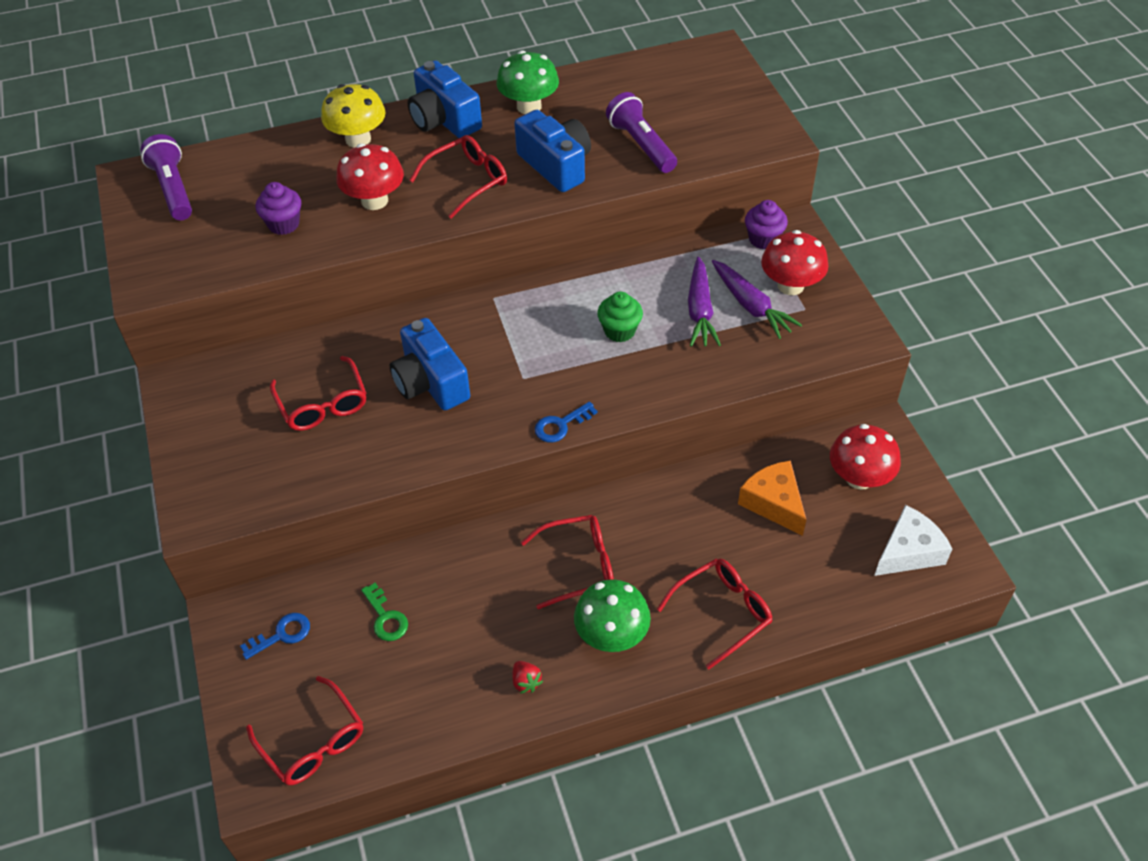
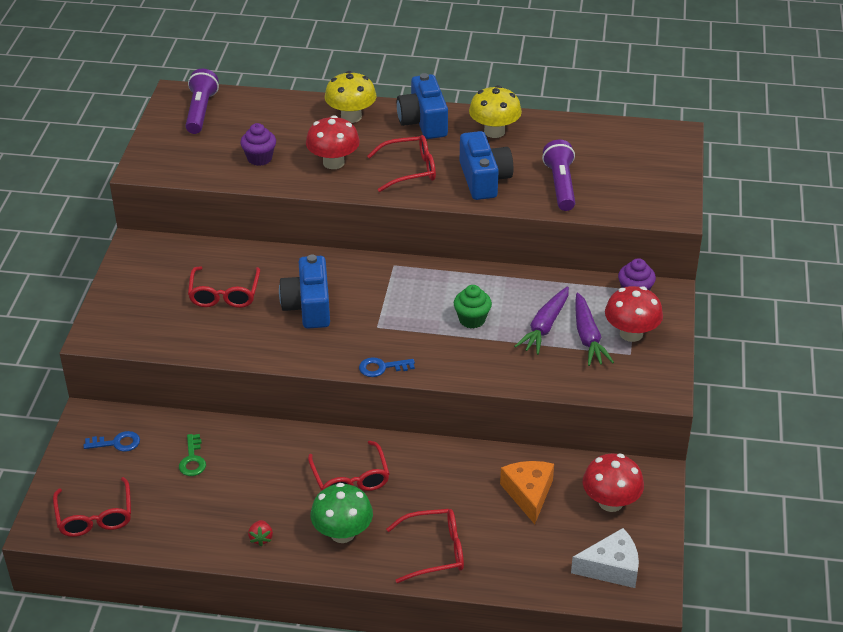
camera: 25 degrees right, 10 degrees down
(529, 106) = (494, 131): green mushroom -> yellow mushroom
(579, 565) = (350, 479): red glasses -> red glasses turned 60 degrees clockwise

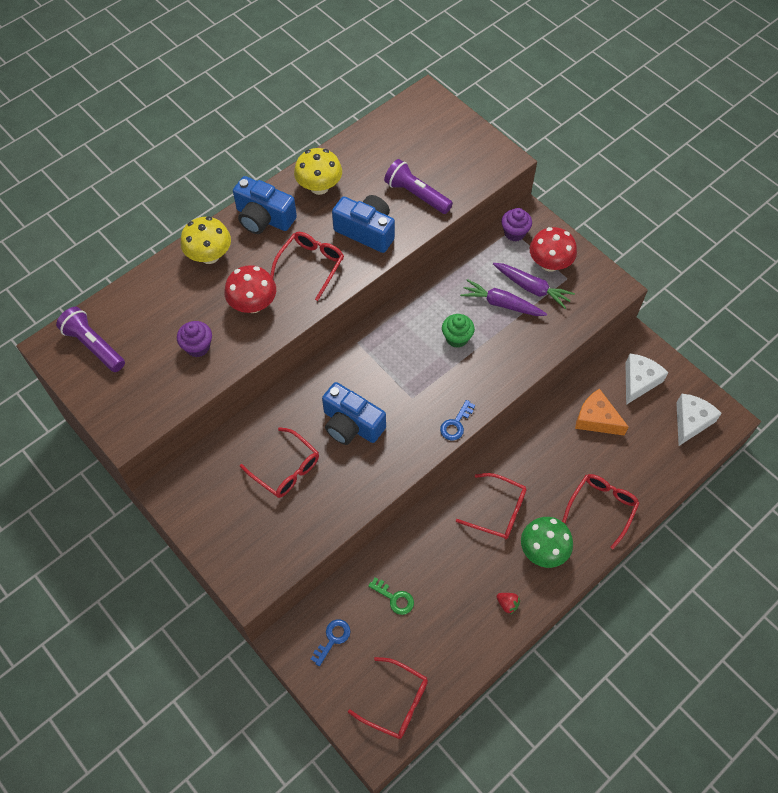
camera: 50 degrees left, 20 degrees up
(544, 327) = (501, 304): purple carrot -> purple carrot turned 135 degrees clockwise
(610, 502) = (639, 381): red mushroom -> white cheese

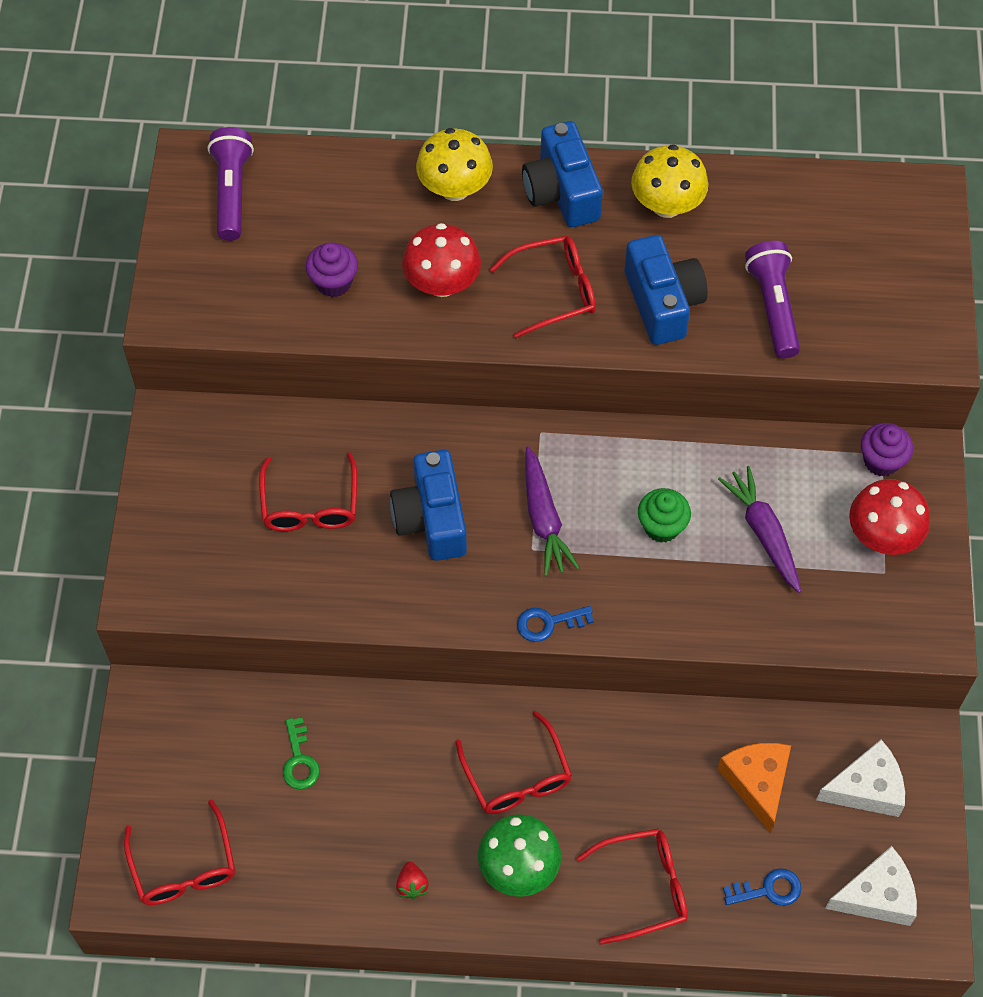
camera: 45 degrees right, 0 degrees up
(333, 639) = (191, 740): blue key -> blue key (768, 890)
(532, 288) = (824, 547): purple carrot -> purple carrot (544, 519)

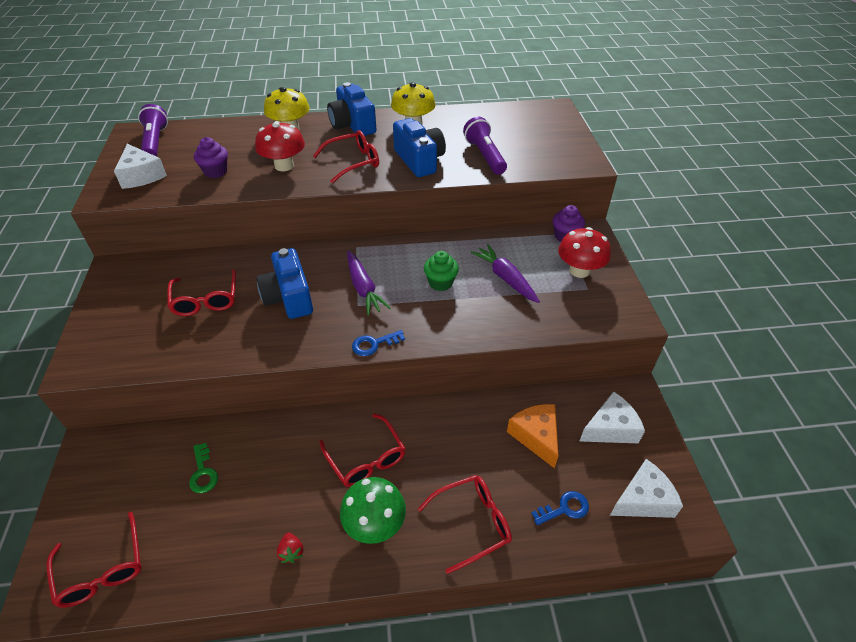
camera: 10 degrees left, 15 degrees down
(218, 275) = (141, 175): none -> white cheese

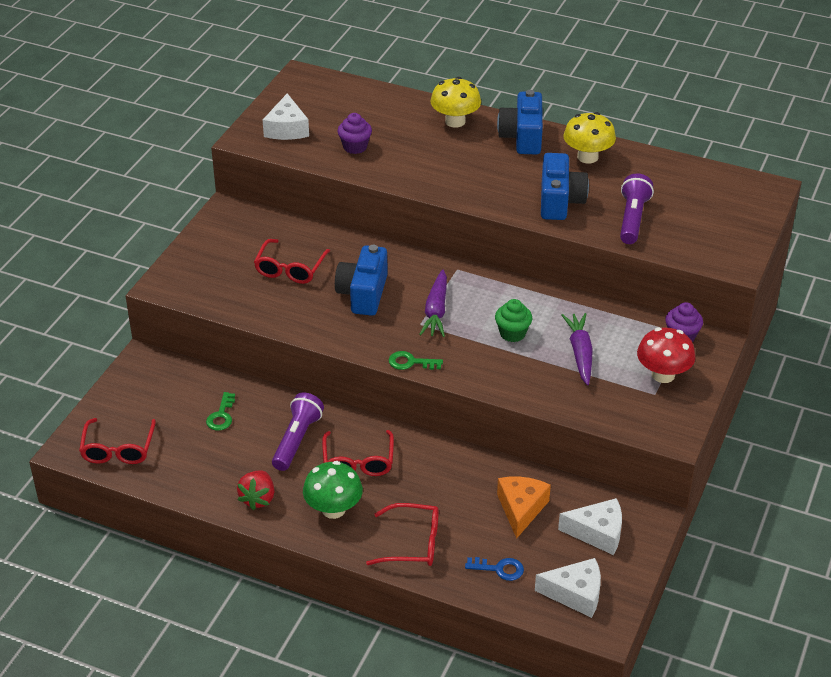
camera: 30 degrees right, 5 degrees down
(155, 142) = (317, 95): purple flashlight -> purple flashlight (297, 440)
(284, 166) = (422, 162): red mushroom -> none
(291, 552) = (258, 499): red strawberry -> red strawberry, size x1.63
(353, 162) = (492, 180): red glasses -> none
(374, 344) = (410, 362): blue key -> green key

